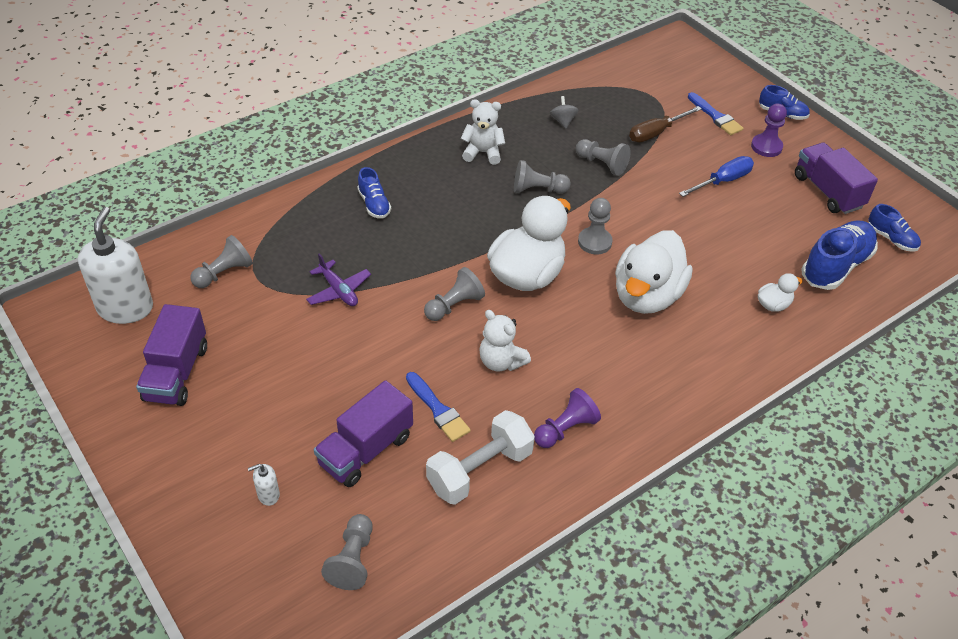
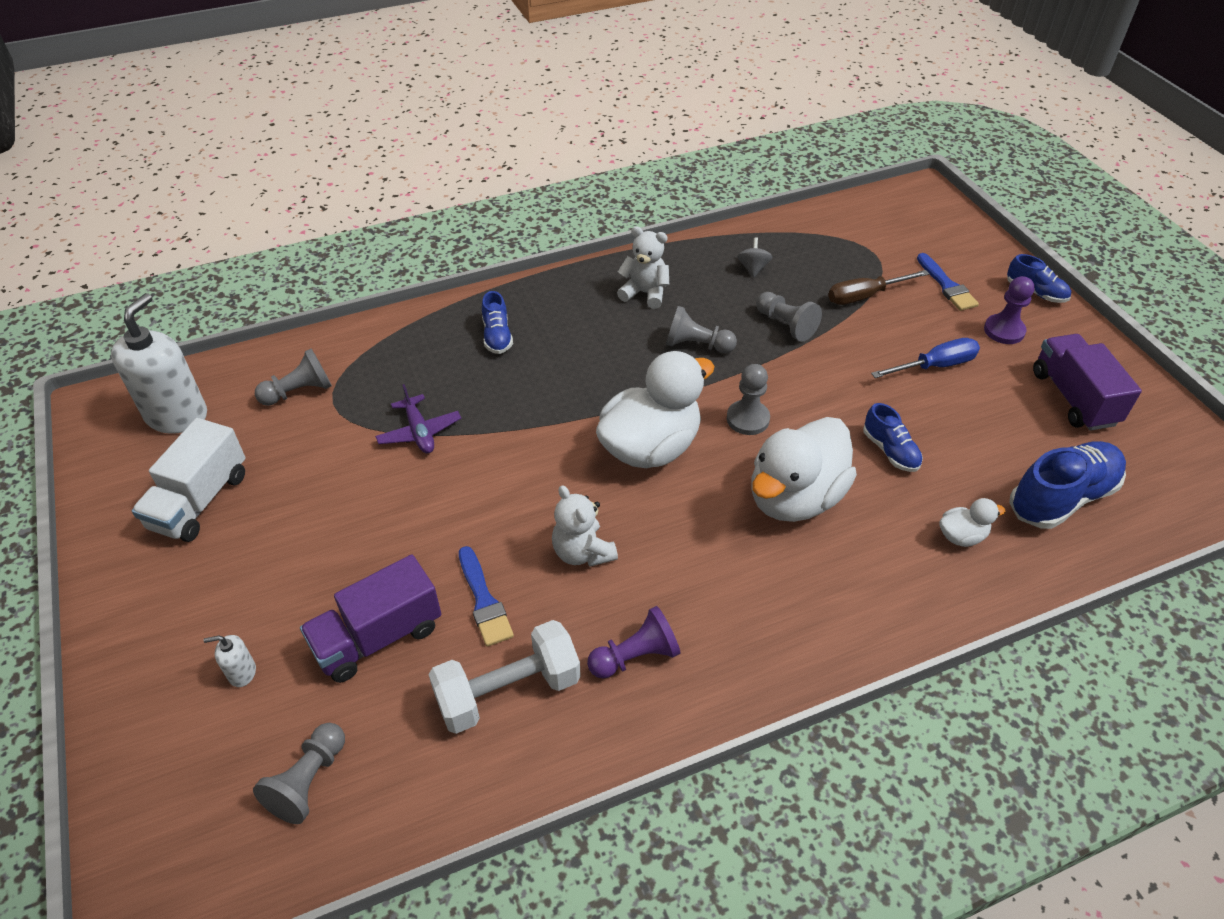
camera: 15 degrees right, 0 degrees up
(176, 373) = (200, 501): purple truck -> white truck
(454, 305) = (549, 471): grey pawn -> none
(891, 239) = (1149, 472): blue shoe -> blue shoe (890, 451)

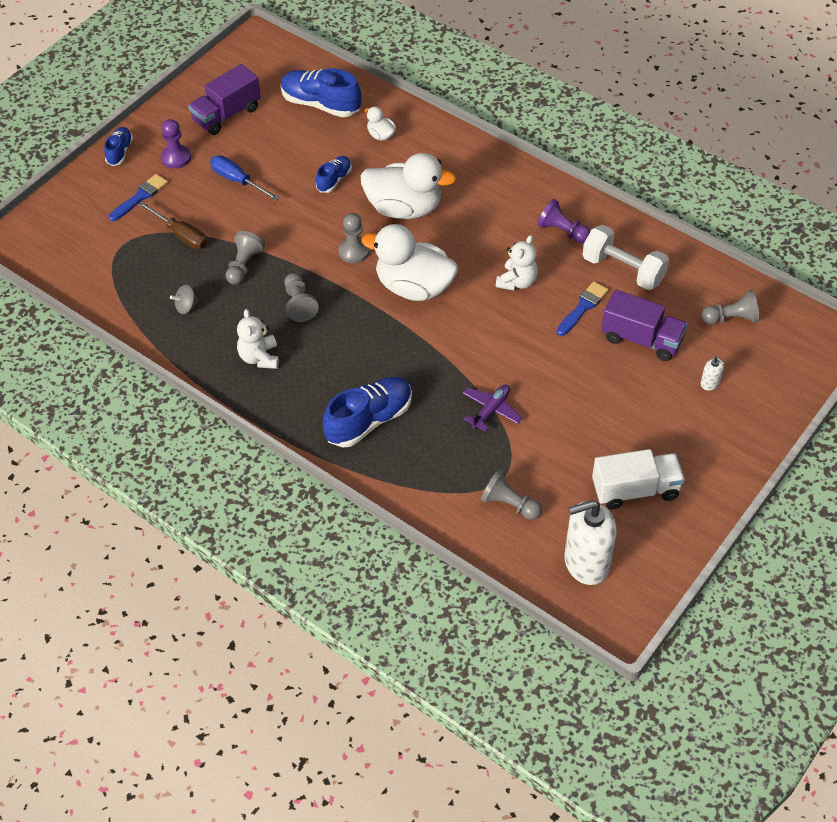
camera: 120 degrees left, 5 degrees up
(497, 336) = (369, 420): blue shoe -> blue shoe, size x1.79

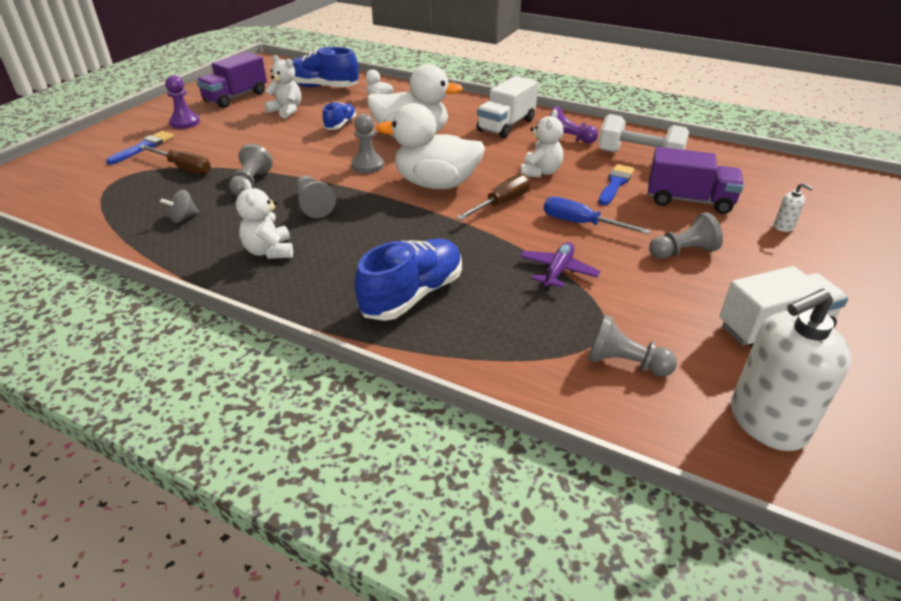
camera: 10 degrees left, 15 degrees down
(120, 152) = (128, 123): blue shoe -> none
(237, 181) = (245, 131): blue screwdriver -> blue screwdriver (581, 223)
(280, 148) = (286, 111): none -> white teddy bear
(468, 321) = (502, 203): none -> brown screwdriver
(505, 201) = (506, 125): none -> white truck
(731, 318) = (765, 179): grey pawn -> grey pawn (682, 252)

